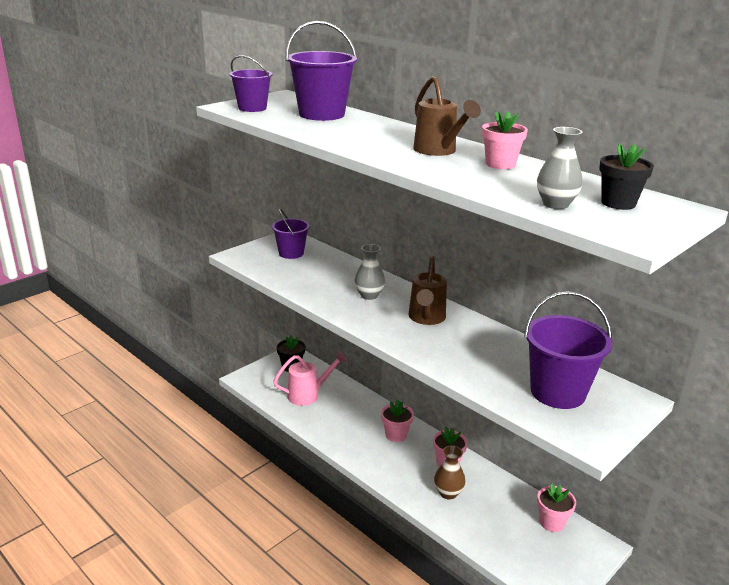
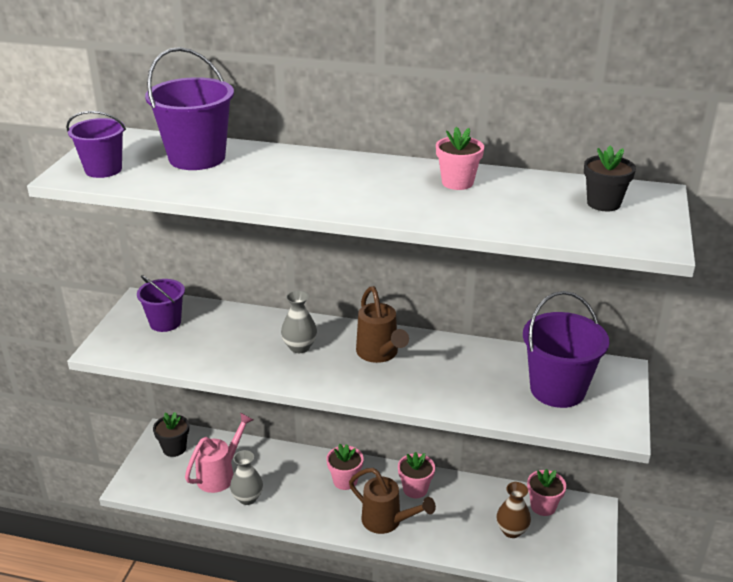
camera: 30 degrees left, 5 degrees up
(438, 151) = (382, 181): brown watering can -> brown watering can (387, 522)
(448, 493) = (437, 520): brown vase -> brown vase (511, 531)
(555, 204) = (559, 222): grey vase -> grey vase (247, 498)

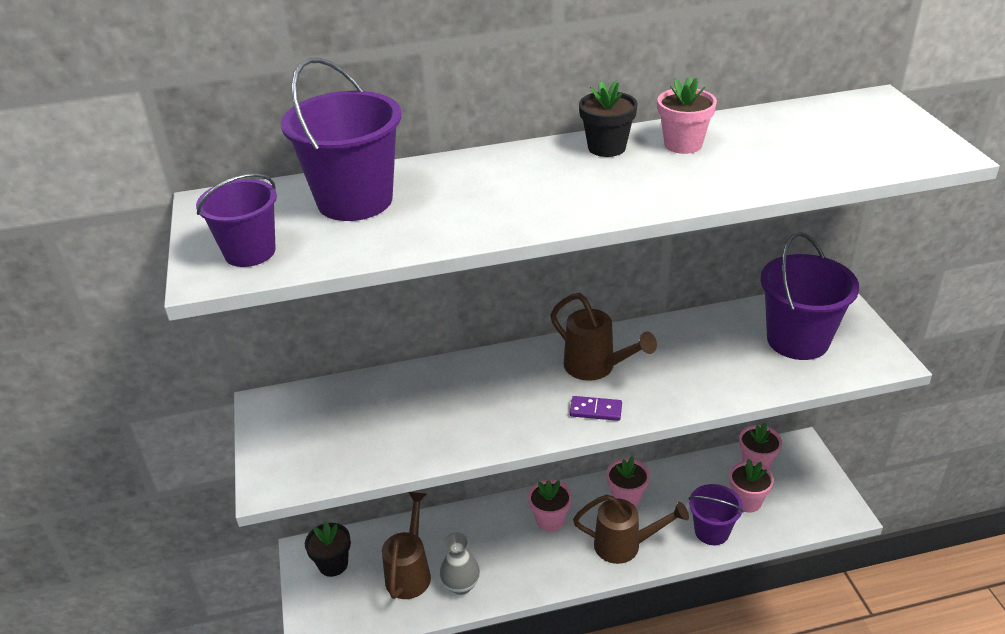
camera: 25 degrees left, 5 degrees up
(165, 322) = (320, 421): purple bucket -> purple bucket (711, 531)
(220, 474) = (410, 572): pink watering can -> brown watering can
(299, 347) = (504, 392): grey vase -> none
(352, 382) = (596, 410): none -> purple domino
(511, 531) = (747, 501): brown vase -> pink flower pot
(603, 203) = (846, 125): black flower pot -> black flower pot (606, 147)

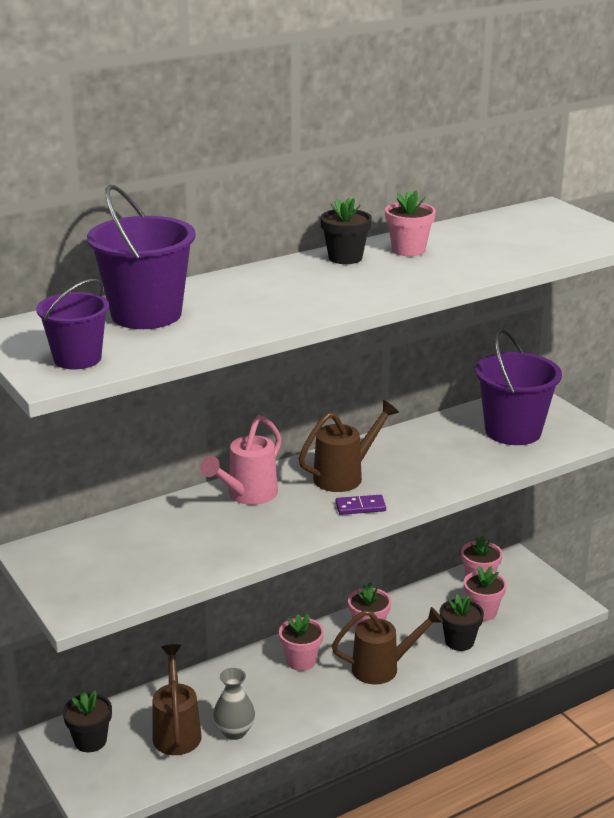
camera: 20 degrees left, 10 degrees down
(489, 375) = (247, 495): none -> pink watering can
(596, 368) = (345, 476): brown watering can -> brown watering can turned 60 degrees counterclockwise
(711, 531) = (459, 641): purple bucket -> black flower pot

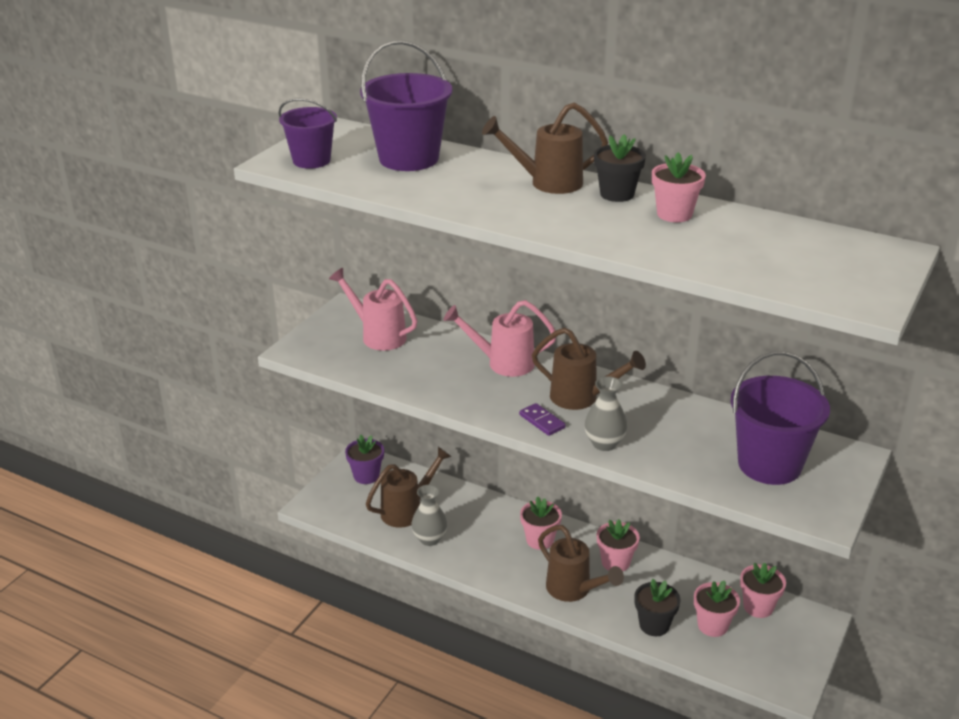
camera: 60 degrees right, 5 degrees up
(90, 741) = (366, 476): black flower pot -> purple flower pot
(113, 549) = (378, 336): none -> pink watering can
(287, 275) = (547, 183): none -> brown watering can
(422, 489) = (604, 443): none -> grey vase

